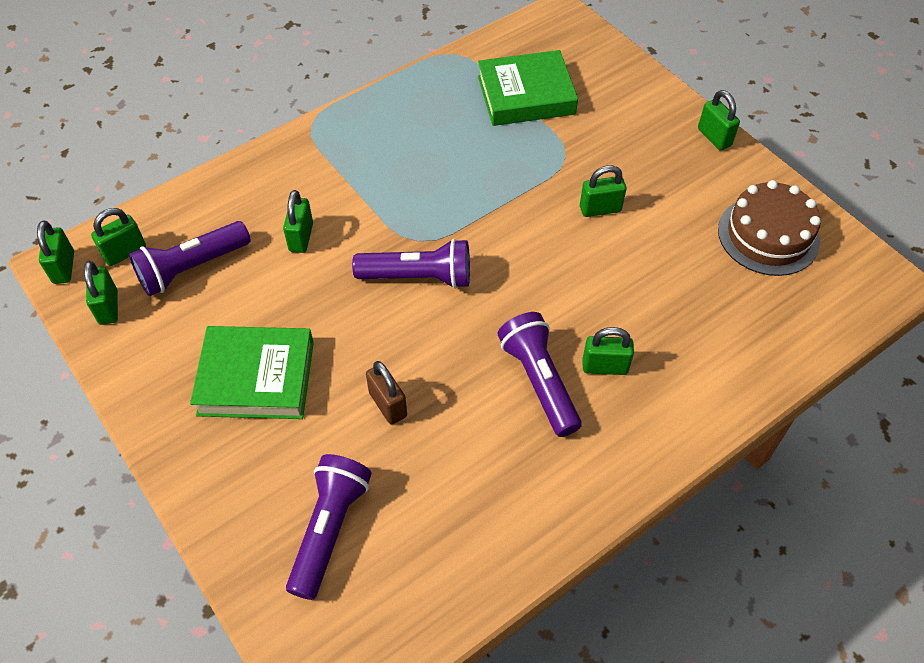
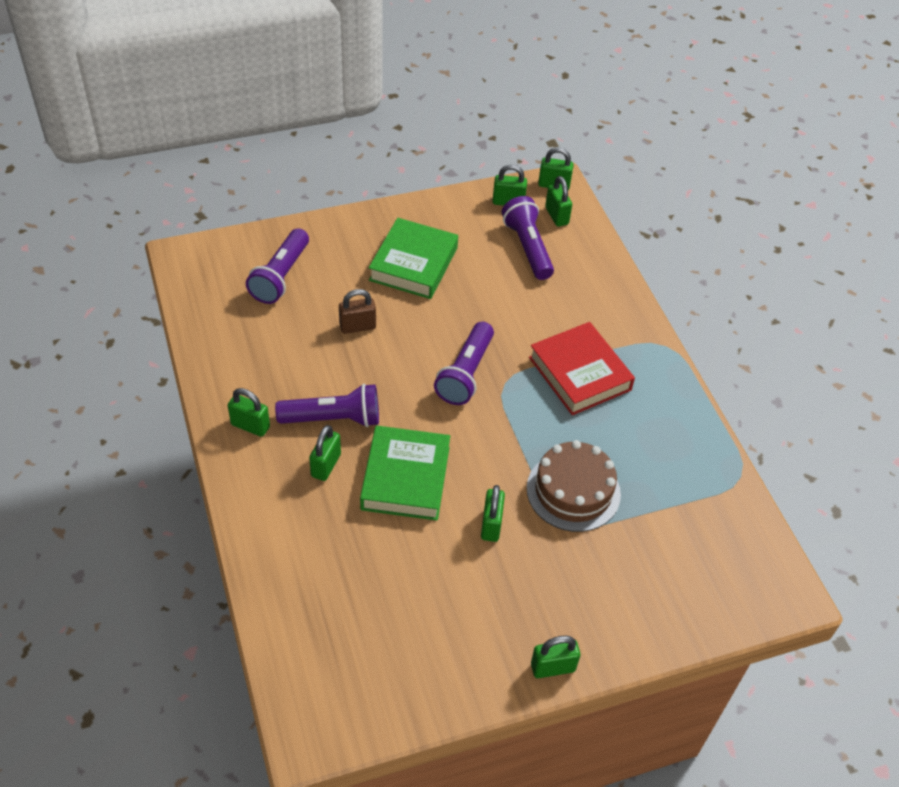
camera: 105 degrees right, 5 degrees down
(301, 237) = (535, 313): green padlock -> green padlock (250, 426)
(329, 529) = (281, 276): purple flashlight -> purple flashlight turned 75 degrees clockwise
(378, 182) = (579, 373): none -> red book
(526, 95) = (662, 518): green book -> green book (405, 478)
(768, 235) = (406, 654): brown cake -> brown cake (573, 491)

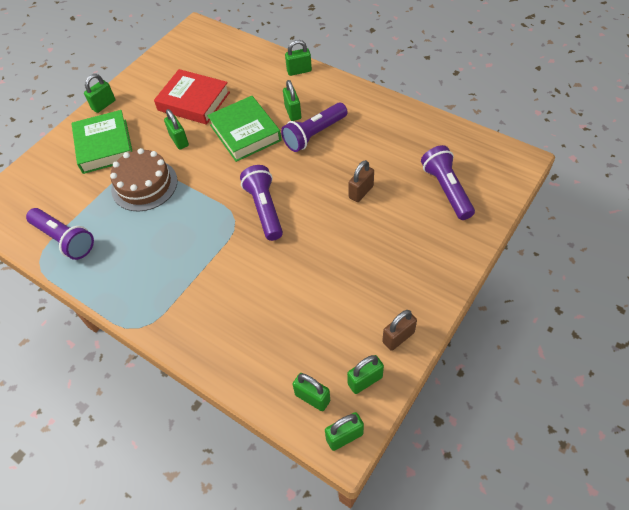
camera: 150 degrees right, 5 degrees up
(250, 426) = (353, 104): green padlock -> green padlock (299, 71)
(413, 264) = (376, 262): green book -> green book (105, 146)
(455, 209) = (398, 337): none -> brown padlock
(527, 248) = (308, 342): purple flashlight -> purple flashlight (65, 239)
(579, 373) = (189, 260): red book -> red book (193, 101)

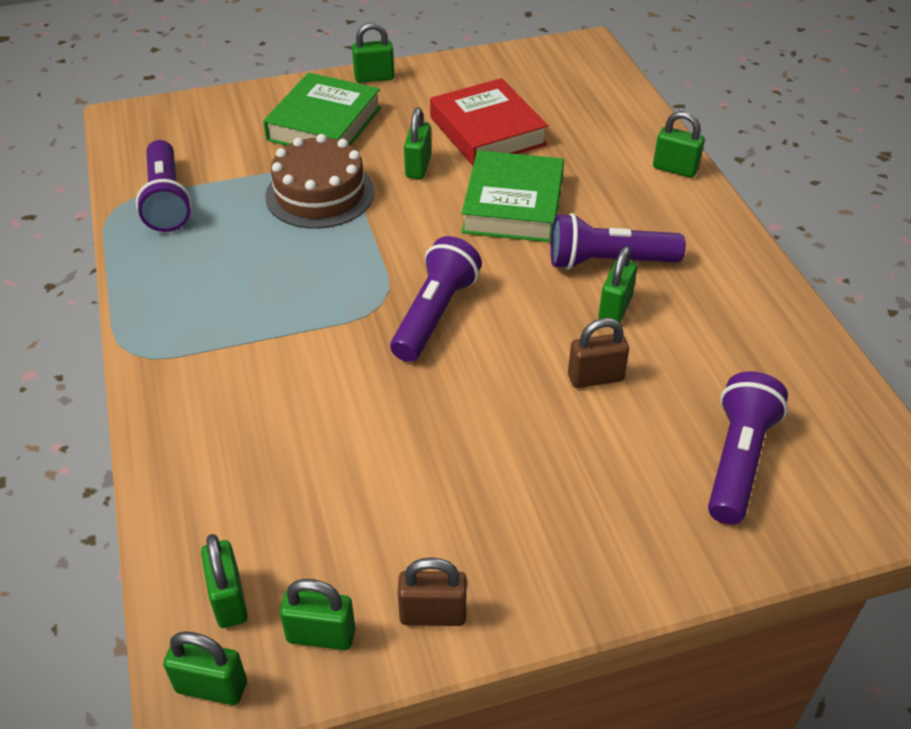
camera: 35 degrees right, 10 degrees down
(293, 112) = (608, 216): green padlock -> green padlock (615, 309)

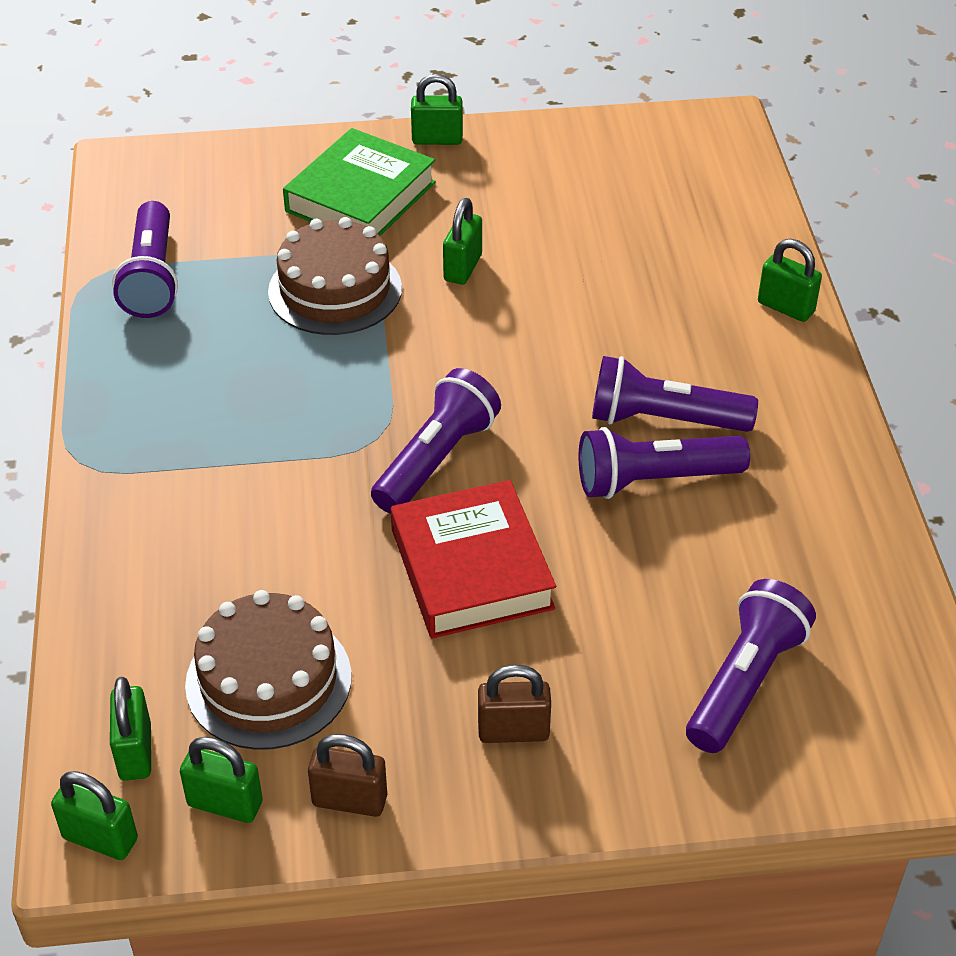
camera: 10 degrees right, 0 degrees up
(336, 517) = (268, 680): none -> brown cake
(487, 131) = (561, 229): red book -> red book (471, 568)
(513, 205) = (567, 332): green book -> none
(595, 378) = (605, 561): brown padlock -> brown padlock (513, 731)
(615, 309) = (654, 480): green padlock -> purple flashlight

